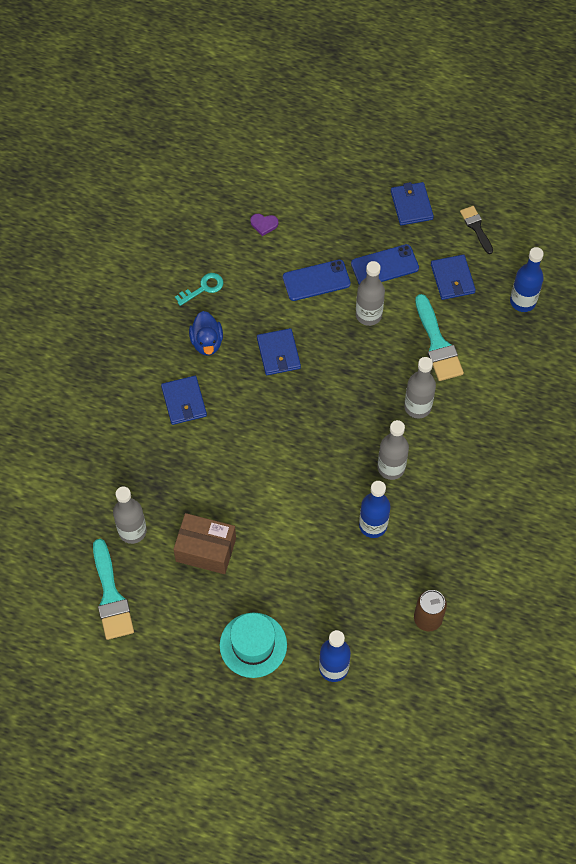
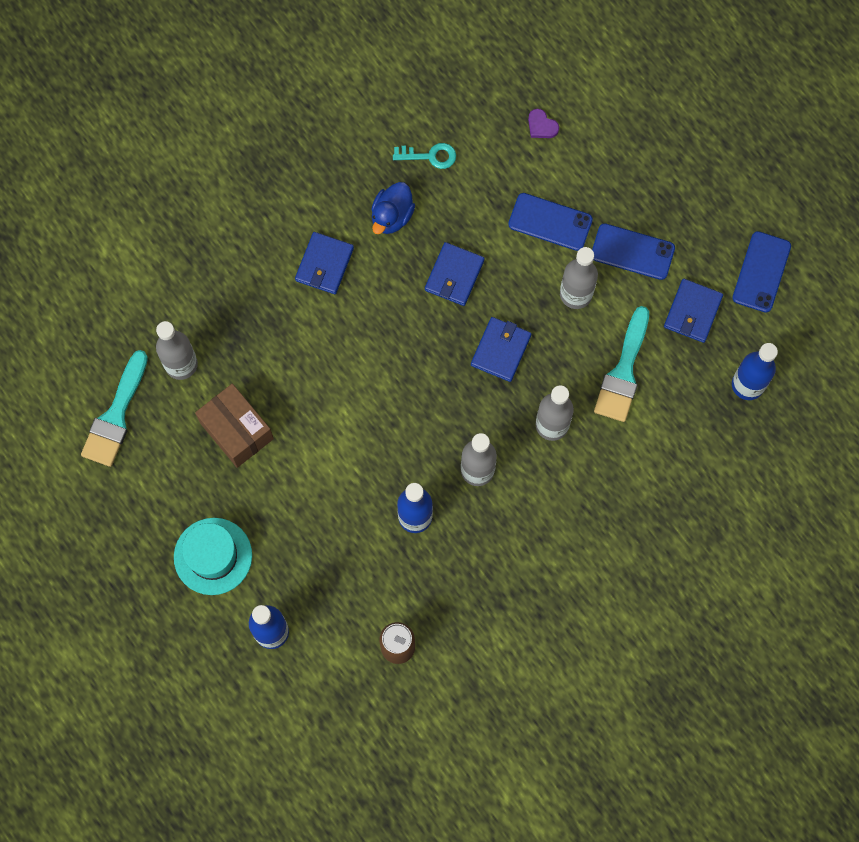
camera: 35 degrees right, 10 degrees up
(411, 205) = (711, 203): blue wallet -> blue wallet (501, 350)
(476, 227) = (761, 272): black brush -> blue phone

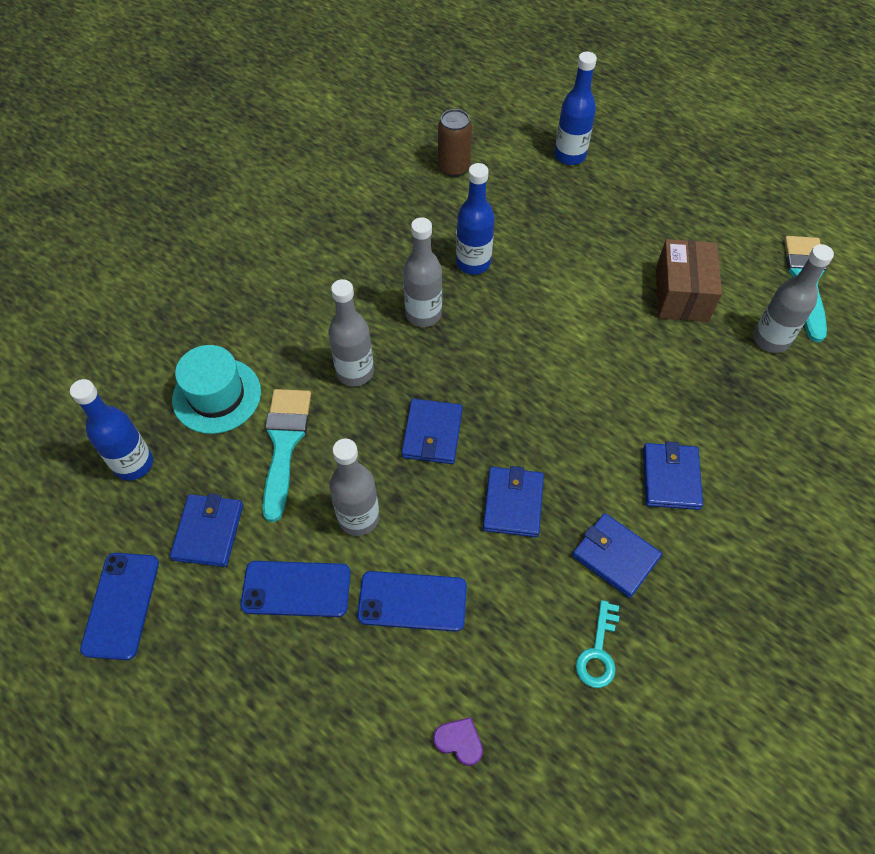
camera: 165 degrees right, 15 degrees down
(213, 556) = (650, 195): turquoise hat -> turquoise hat (217, 395)
(236, 431) = (681, 294): brown box -> brown box turned 60 degrees clockwise
(392, 216) = (615, 556): blue duck -> blue wallet
(430, 156) = (598, 652): turquoise key -> turquoise key turned 60 degrees counterclockwise

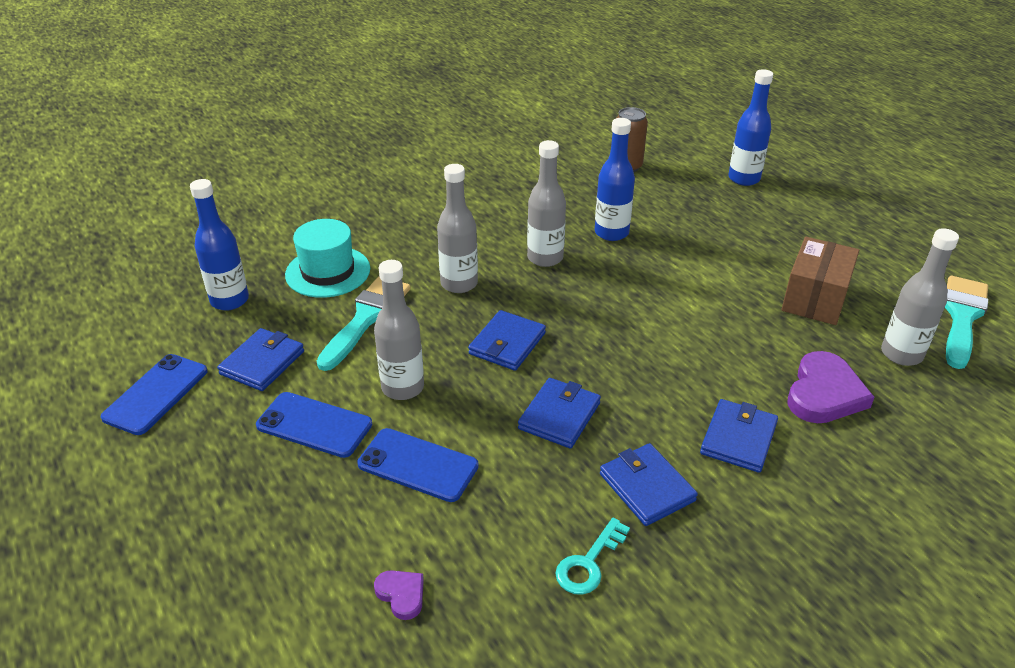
camera: 20 degrees right, 20 degrees down
(723, 404) = (824, 393): none -> purple heart

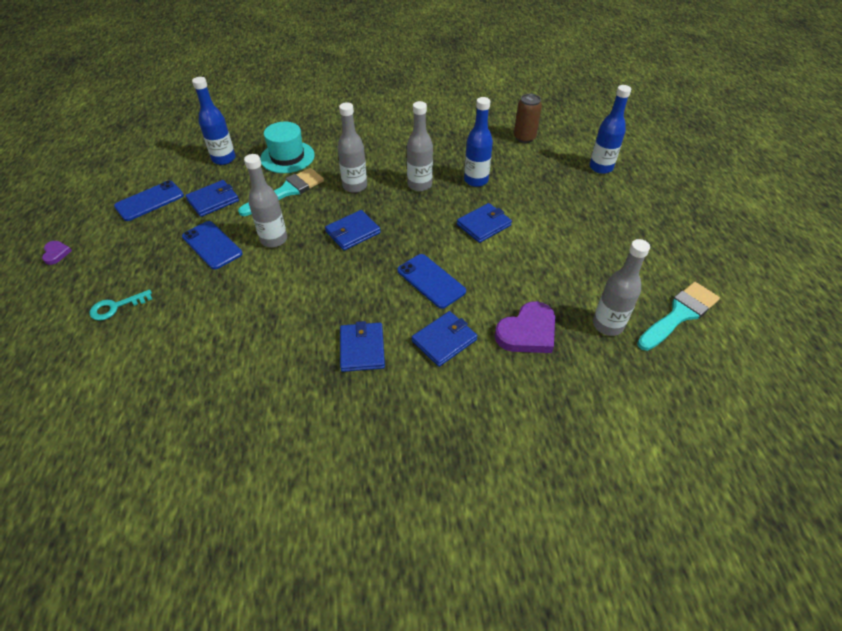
camera: 25 degrees right, 10 degrees up
(401, 594) = (182, 356): purple heart -> purple heart (56, 253)
(418, 465) = (247, 287): blue phone -> blue phone (431, 281)
(559, 416) = (347, 287): blue wallet -> blue wallet (484, 225)
(589, 563) = (292, 380): turquoise key -> turquoise key (116, 307)
(815, 298) = (578, 266): brown box -> none

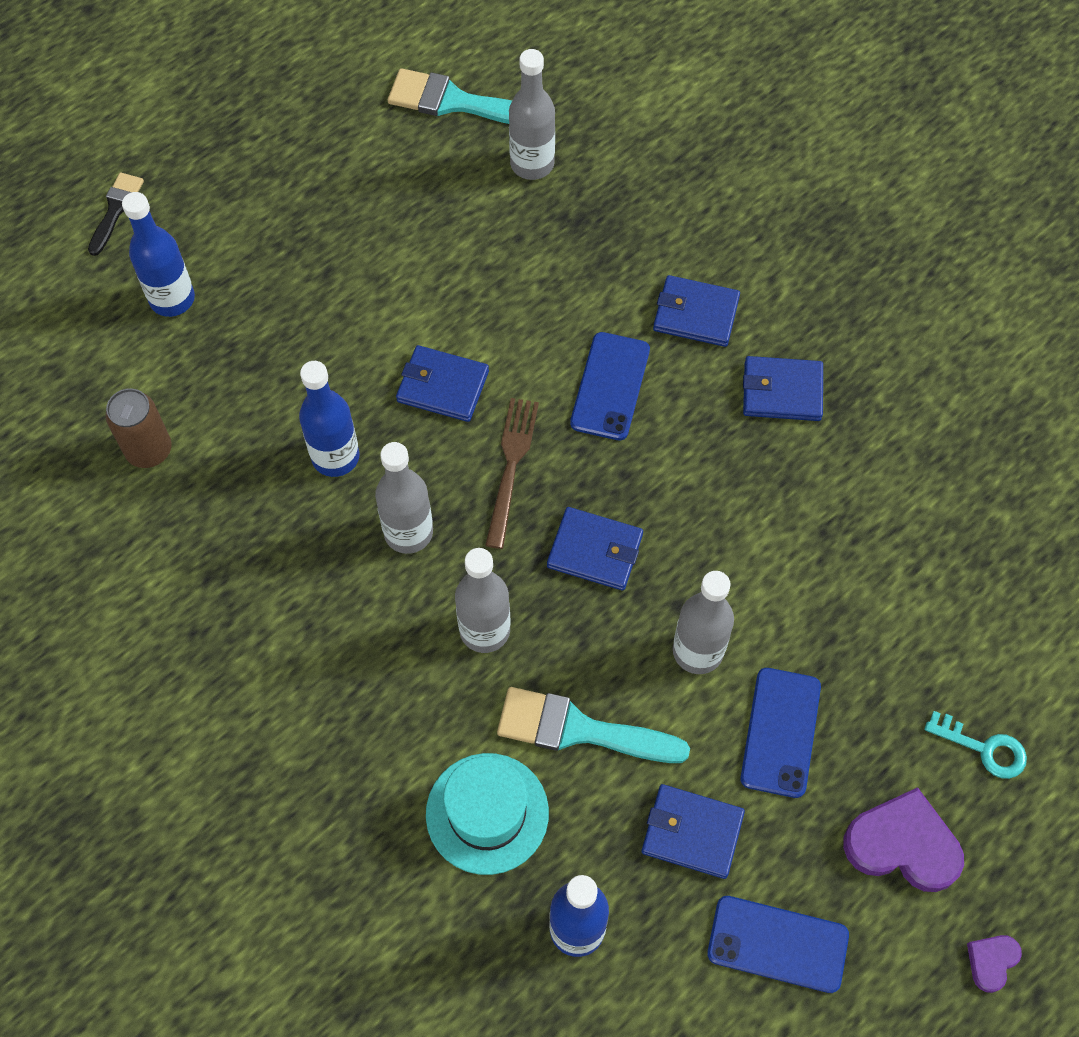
camera: 125 degrees left, 15 degrees up
(362, 349) = (782, 391): blue wallet -> blue wallet turned 45 degrees clockwise
(421, 227) = (511, 465): none -> brown fork
(527, 332) = (610, 237): purple heart -> purple heart (903, 844)
(668, 169) = (116, 209): none -> black brush

